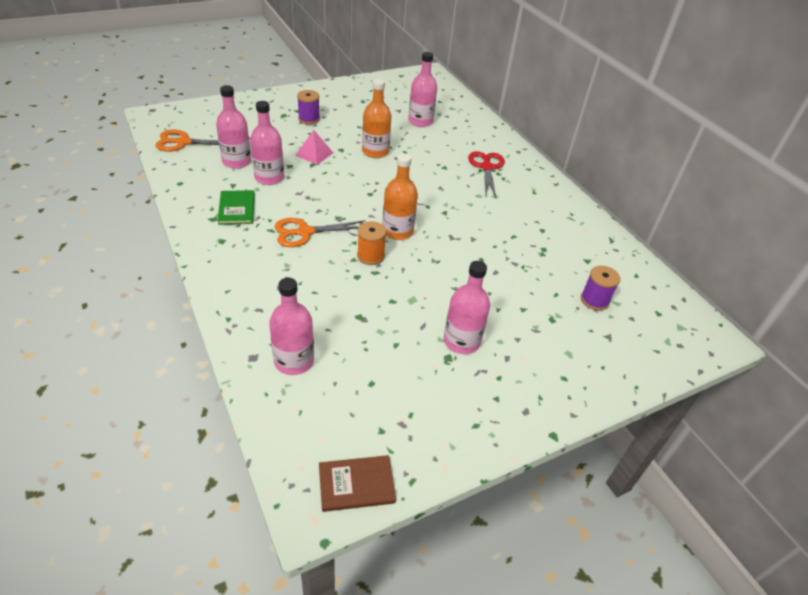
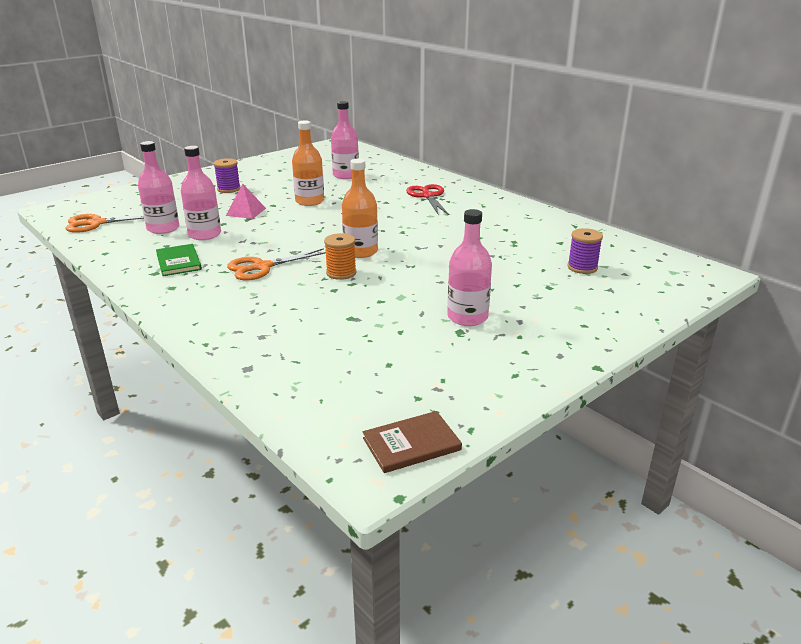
camera: 10 degrees left, 15 degrees down
(294, 361) = (295, 362): pink bottle -> none

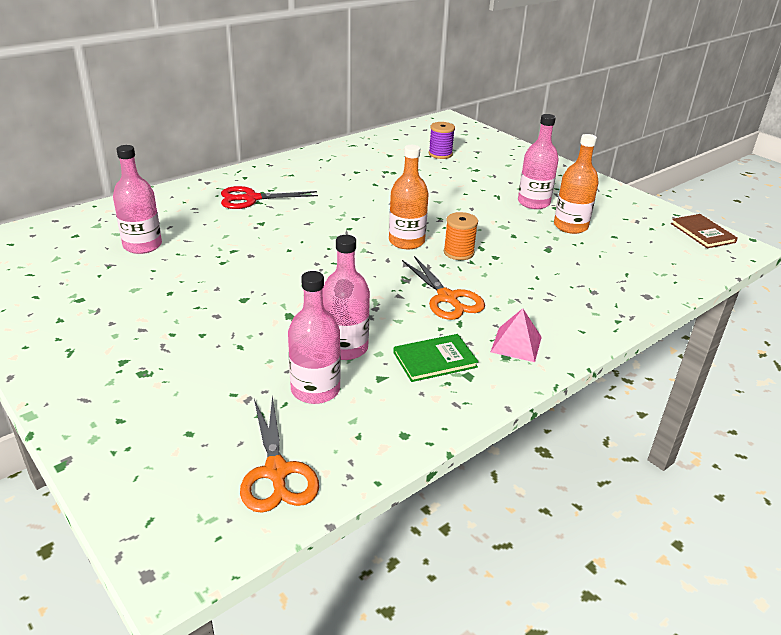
camera: 90 degrees left, 5 degrees up
(229, 189) = (154, 342): purple spool -> none
(246, 212) = (265, 320): pink pyramid -> pink pyramid (516, 344)
(309, 201) = (240, 271): orange bottle -> orange bottle (570, 226)

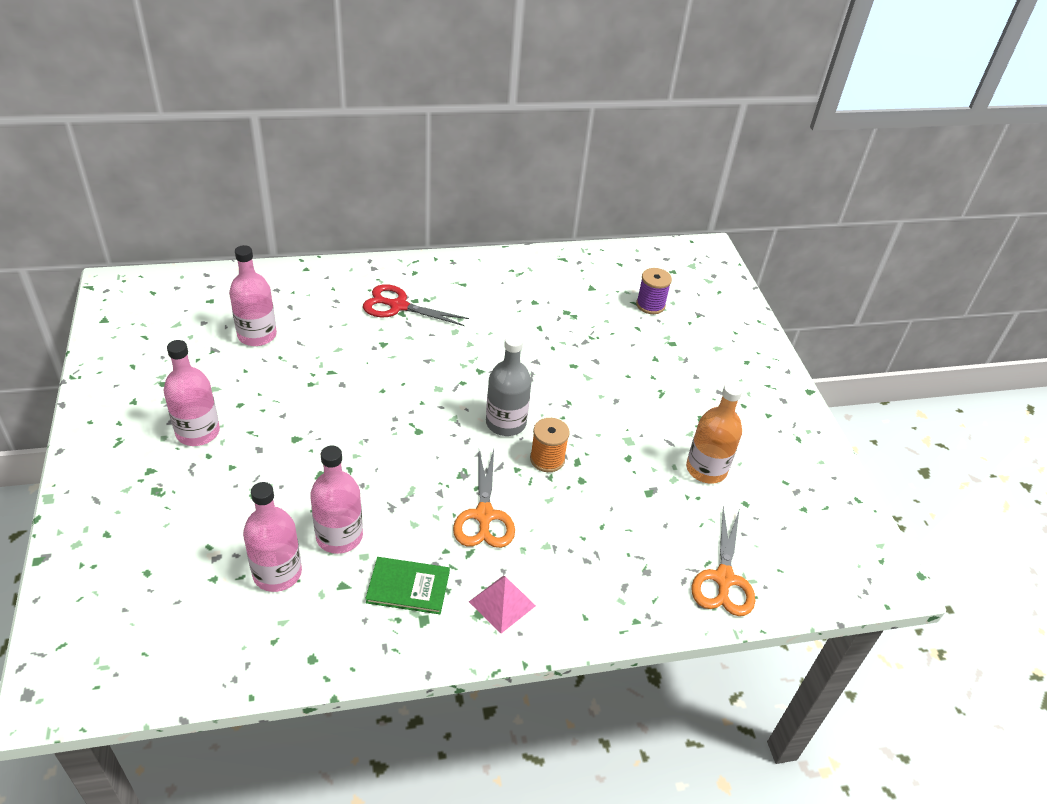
camera: 25 degrees right, 10 degrees up
(276, 472) = (182, 646): orange scissors -> orange scissors (723, 579)
(406, 241) = (506, 423): orange bottle -> grey bottle
(533, 203) = (695, 418): pink bottle -> pink bottle (198, 432)
(702, 233) = (863, 540): brown book -> none

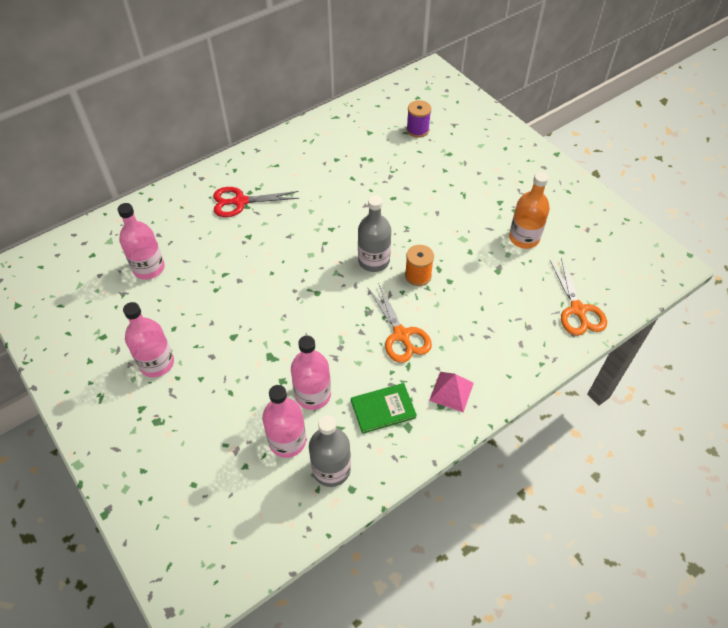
camera: 20 degrees left, 10 degrees up
(304, 626) = (331, 469): none -> grey bottle

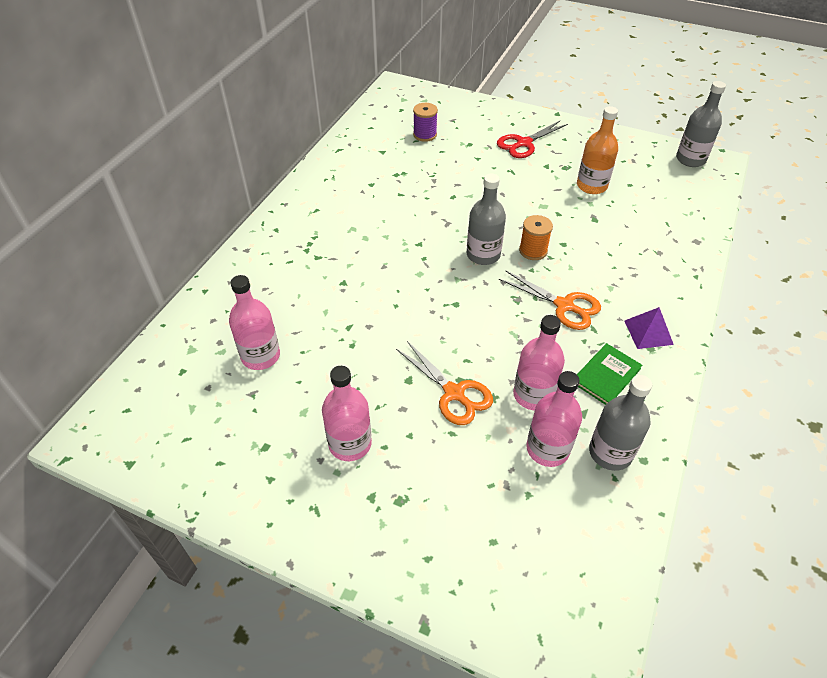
camera: 30 degrees left, 5 degrees down
(240, 202) = (307, 255): red scissors -> red scissors (524, 143)
(451, 391) = (648, 332): pink pyramid -> purple pyramid
(578, 310) = (683, 223): orange scissors -> orange scissors (454, 393)
(646, 251) = (690, 159): none -> grey bottle

